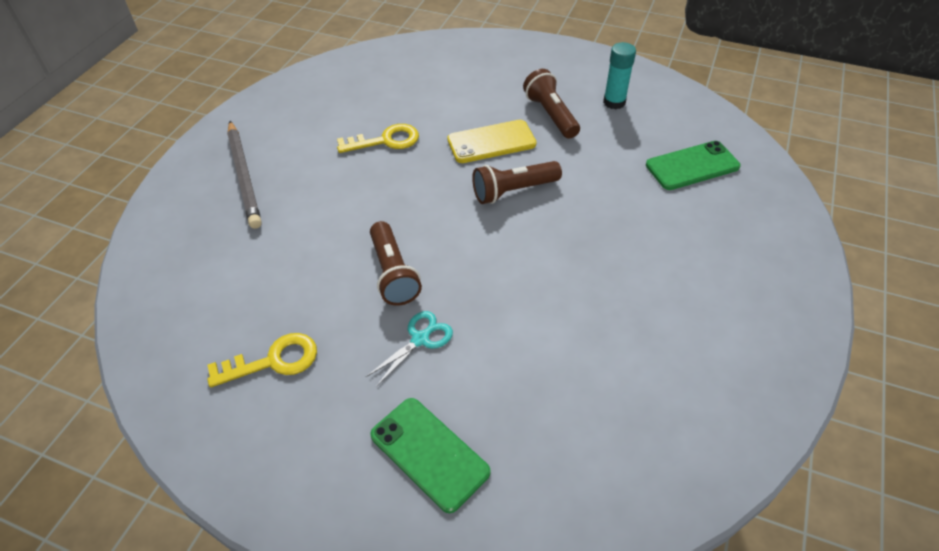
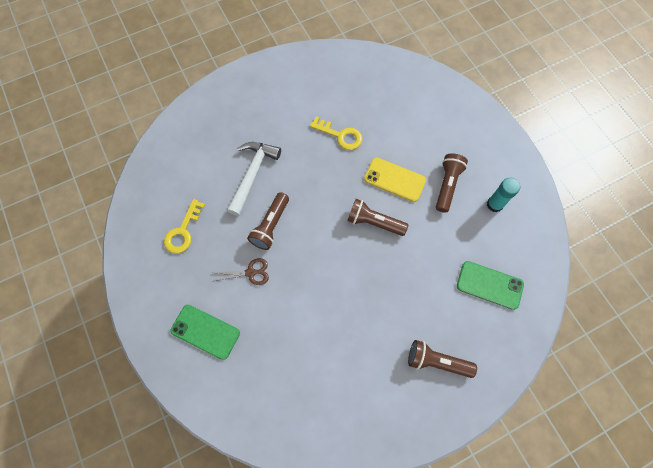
camera: 40 degrees right, 20 degrees up
(244, 176) = (253, 107): grey pencil -> none
(273, 361) = (183, 231): yellow key -> yellow key turned 90 degrees clockwise
(312, 239) = (252, 174): none -> white hammer
(420, 339) = (250, 272): turquoise scissors -> brown scissors
(429, 453) = (205, 331): green phone -> green phone turned 60 degrees counterclockwise
(730, 266) = (436, 361): none -> brown flashlight

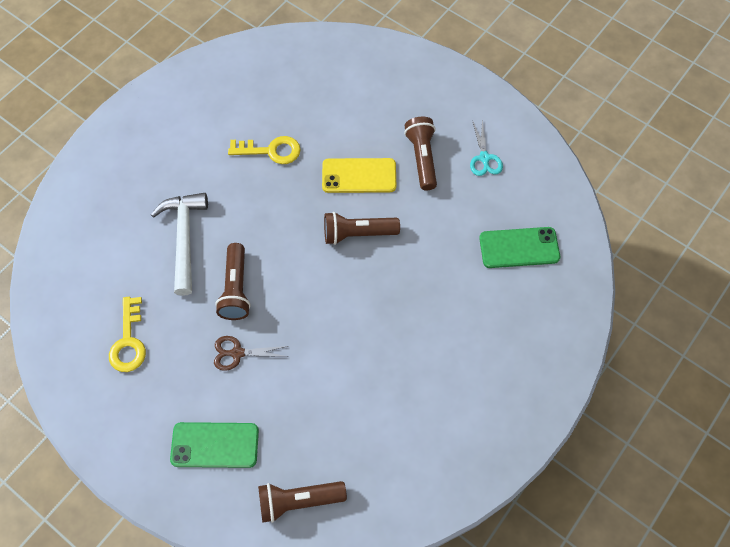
camera: 25 degrees left, 5 degrees down
(250, 272) = (237, 353): brown scissors -> brown scissors turned 150 degrees counterclockwise
(436, 361) = (500, 356): brown flashlight -> brown flashlight (298, 501)
(494, 204) = (484, 158): turquoise glue stick -> turquoise scissors

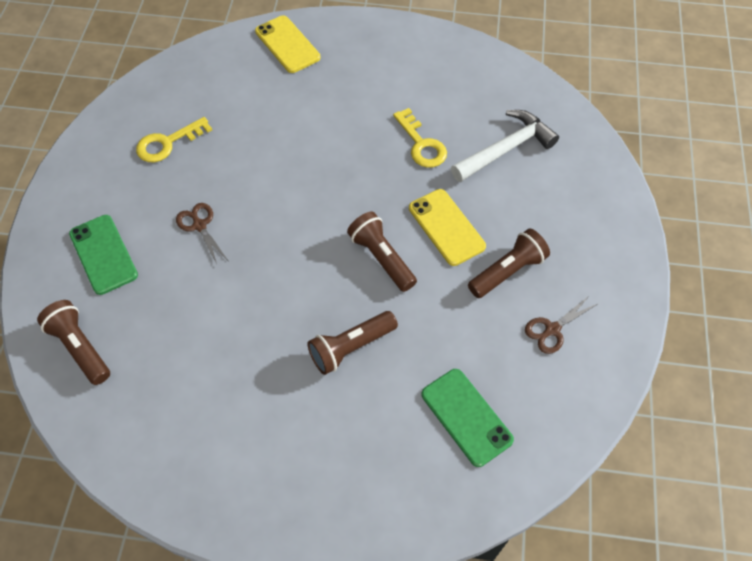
camera: 60 degrees right, 5 degrees down
(89, 194) = (287, 44): none -> yellow phone
(184, 239) = (287, 129): white hammer -> white hammer (505, 149)
(236, 289) = (262, 192): brown flashlight -> brown flashlight (351, 347)
(484, 158) = (552, 329): turquoise scissors -> brown scissors

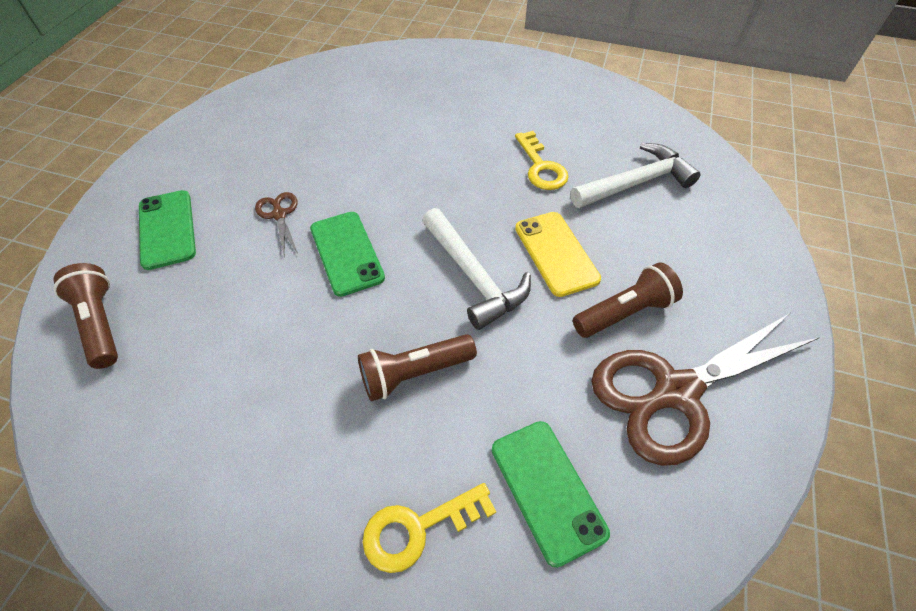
camera: 10 degrees right, 5 degrees down
(168, 143) = (274, 134): yellow key -> yellow key (418, 528)
(269, 253) = (346, 253): none -> green phone
(287, 44) = (420, 65): yellow phone -> none
(381, 258) = (473, 276): brown flashlight -> white hammer
(552, 329) = (676, 391): brown scissors -> brown scissors, size x2.30

